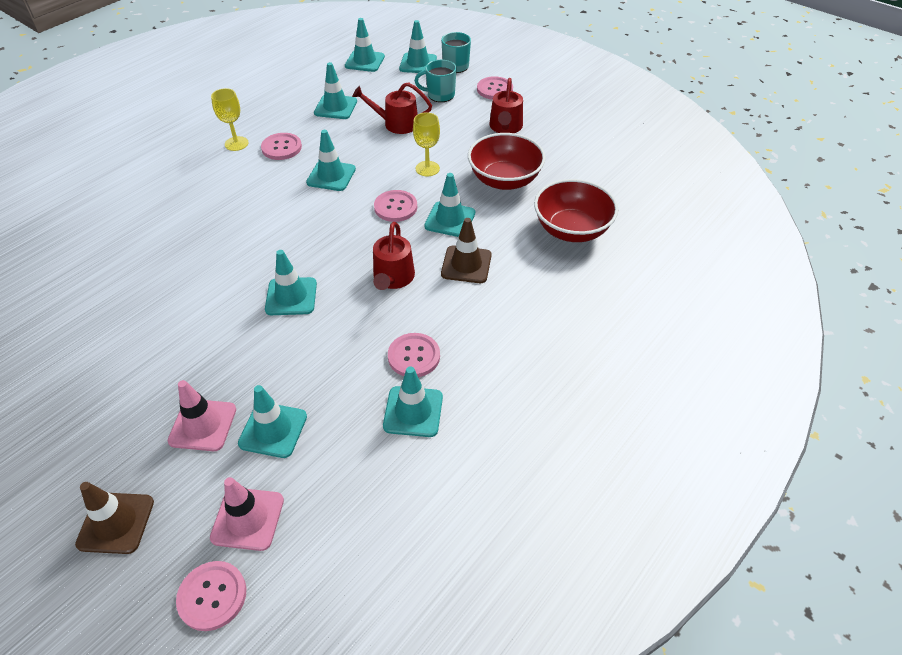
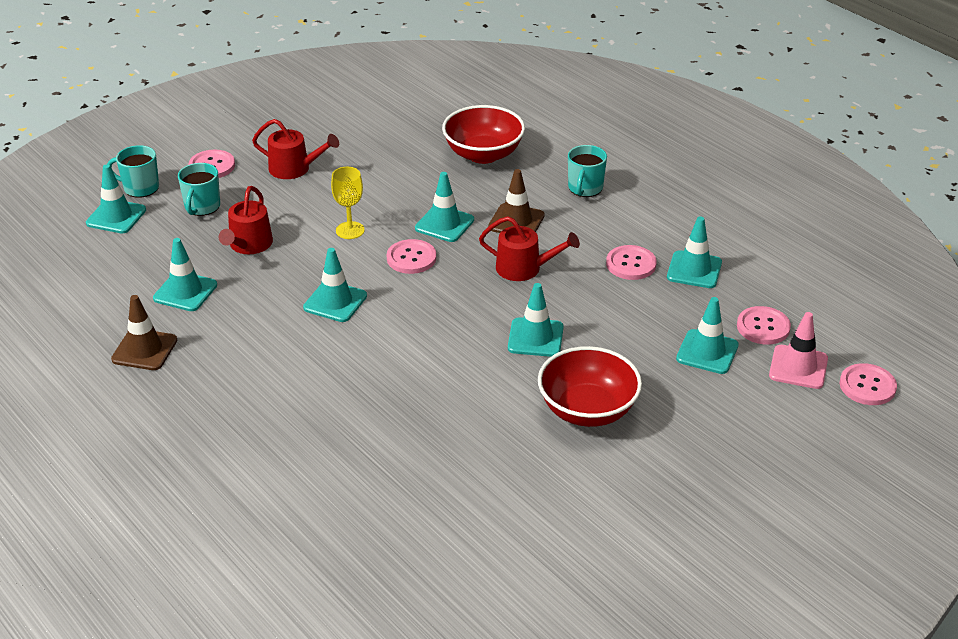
camera: 80 degrees left, 10 degrees down
(116, 523) = (802, 448): brown traffic cone -> brown traffic cone (144, 350)
(203, 425) = (698, 397): pink traffic cone -> none
(236, 143) = (229, 381): yellow goblet -> none
(281, 148) = (257, 341): pink button -> pink button (763, 327)
(364, 61) = (81, 260): turquoise traffic cone -> none
(504, 180) = (391, 182): red bowl -> red bowl (587, 410)
(539, 309) = (585, 188): none -> turquoise mug

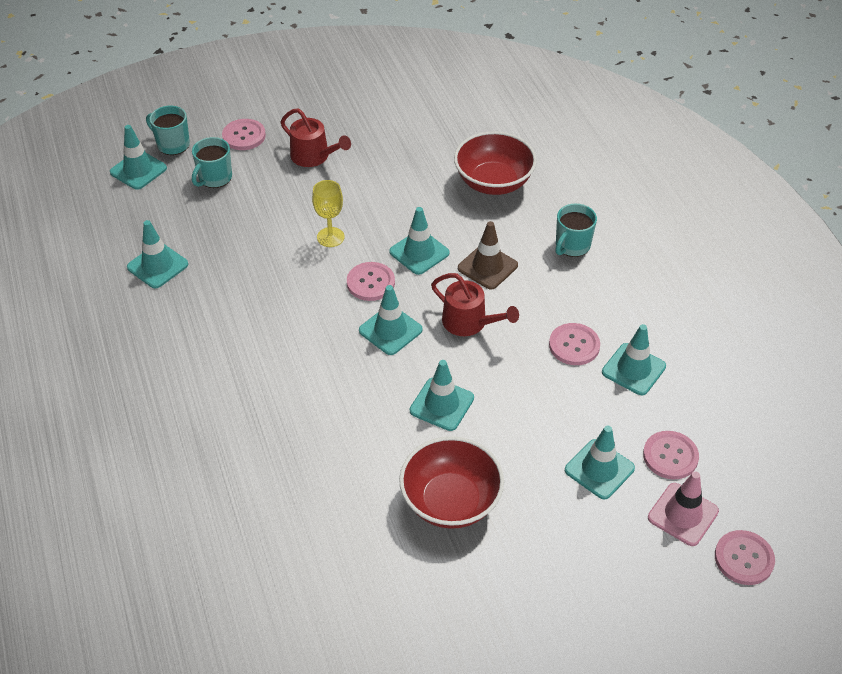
camera: 20 degrees right, 10 degrees up
(144, 350) = (95, 318): brown traffic cone -> none
(249, 245) = (235, 230): red watering can -> none
(335, 302) = (280, 312): turquoise traffic cone -> turquoise traffic cone (390, 330)

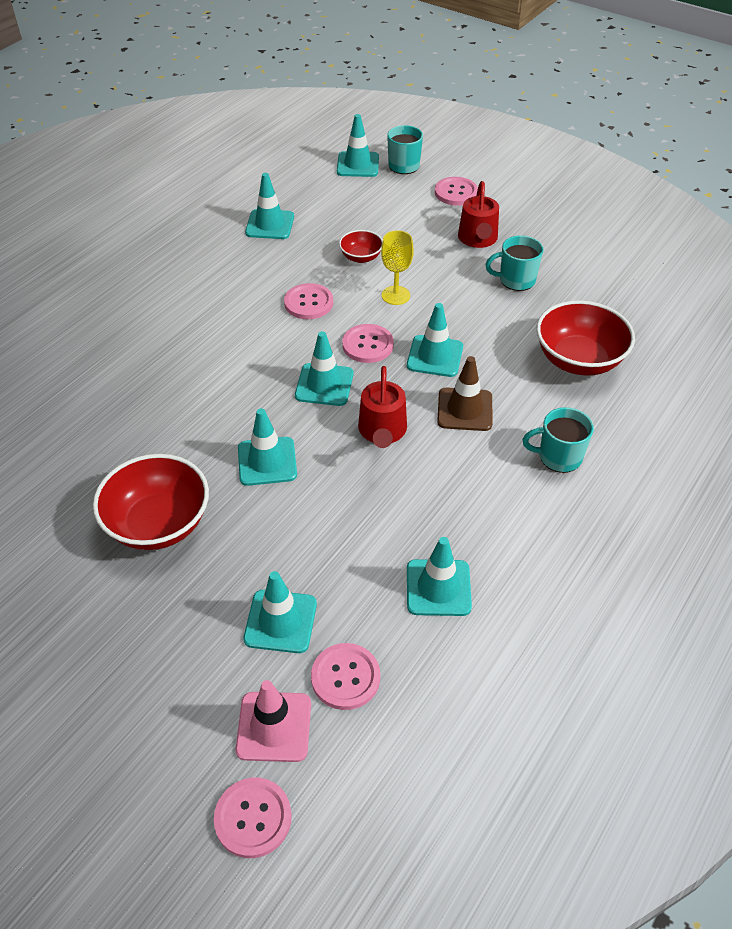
camera: 55 degrees right, 0 degrees up
(214, 178) = (392, 203): turquoise mug -> turquoise mug (516, 280)
(263, 232) = (361, 257): none -> red bowl
(574, 345) = (426, 523): pink button -> pink button (308, 303)

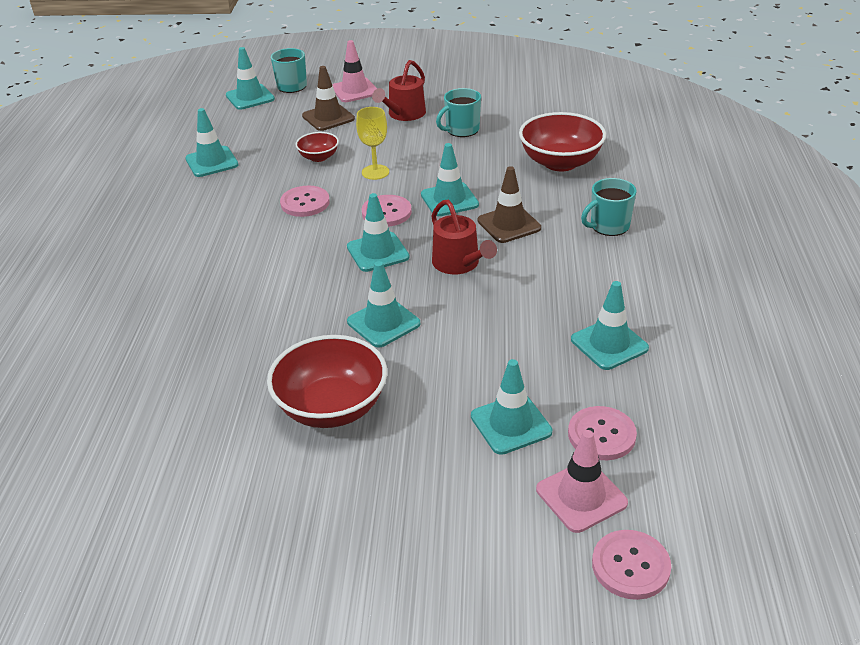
camera: 30 degrees left, 10 degrees down
(406, 215) = (328, 117): none -> brown traffic cone
(456, 193) = (354, 90): pink button -> pink traffic cone
(478, 239) = (404, 114): red watering can -> red watering can turned 60 degrees clockwise

